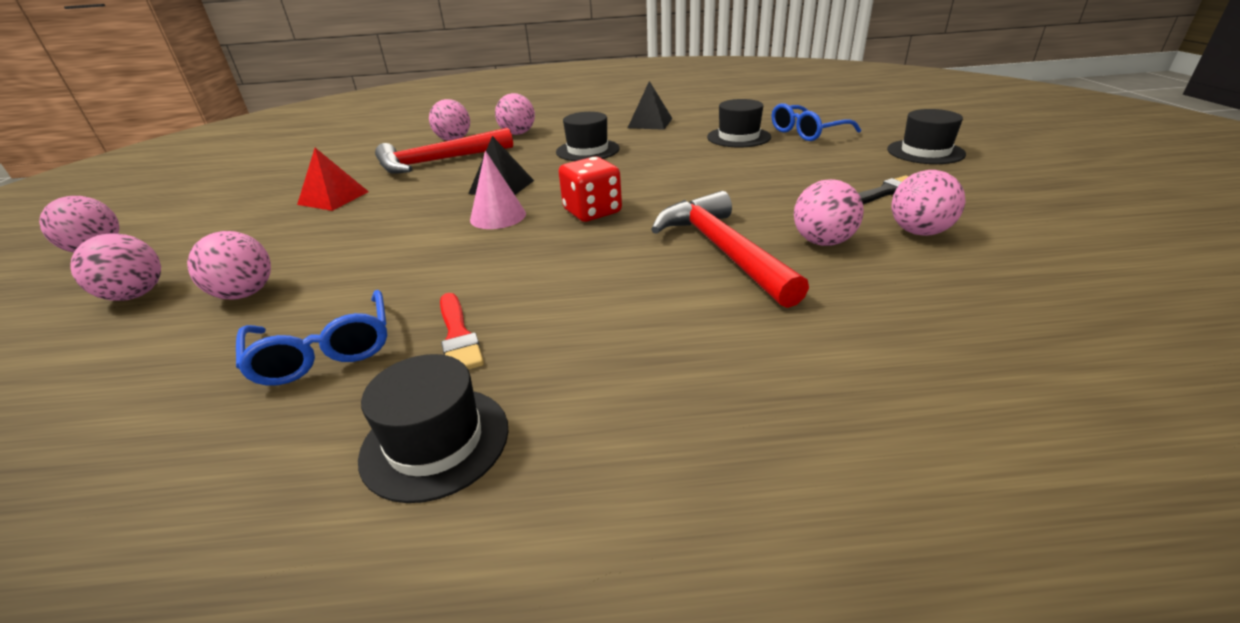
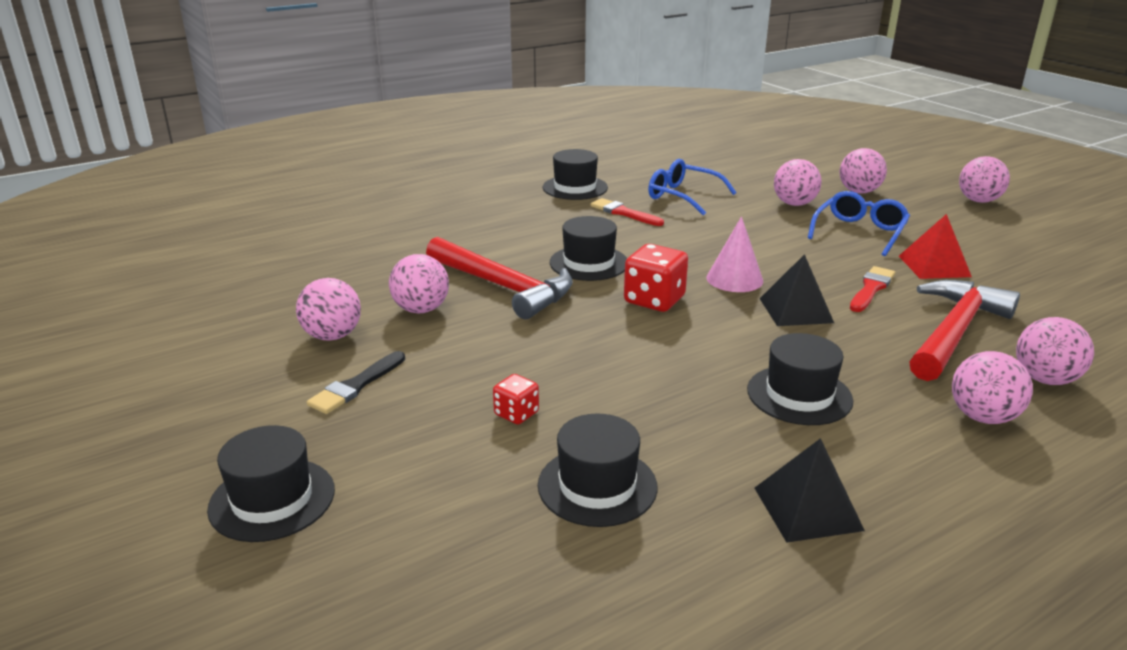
camera: 150 degrees right, 5 degrees down
(418, 191) = (871, 288): none -> red brush
(605, 260) = (589, 263): none -> black hat
(765, 164) = (516, 413): none -> red dice
(807, 132) = (478, 532): blue glasses -> blue glasses (859, 232)

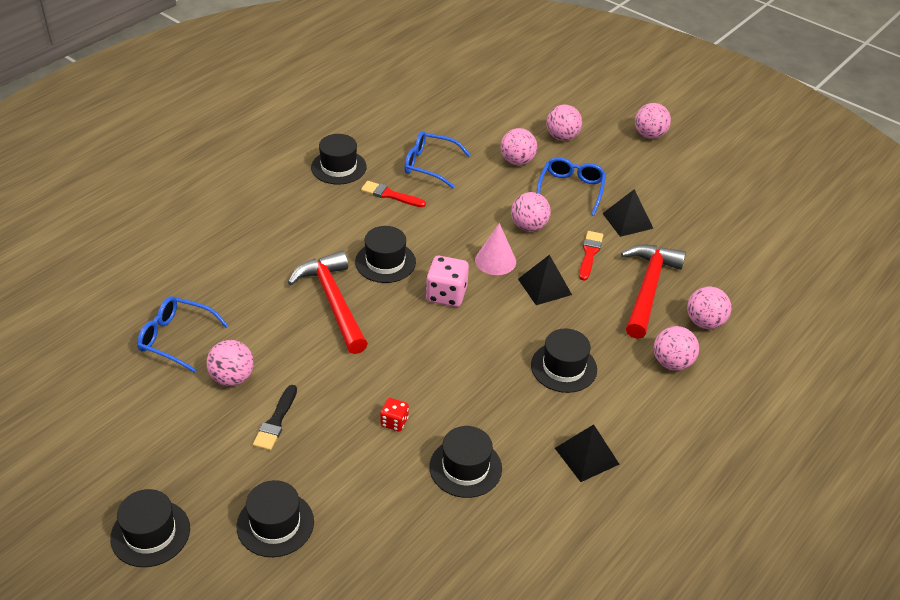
camera: 20 degrees left, 15 degrees up
(99, 475) = (150, 533): none -> black hat
(294, 292) = (176, 338): none -> blue glasses
(421, 309) = (283, 337): pink ball -> pink ball (529, 226)
(504, 287) = (333, 301): red hammer -> red hammer turned 135 degrees counterclockwise
(654, 300) = (446, 294): red dice -> pink dice
(934, 266) = (627, 221): red pyramid -> black pyramid

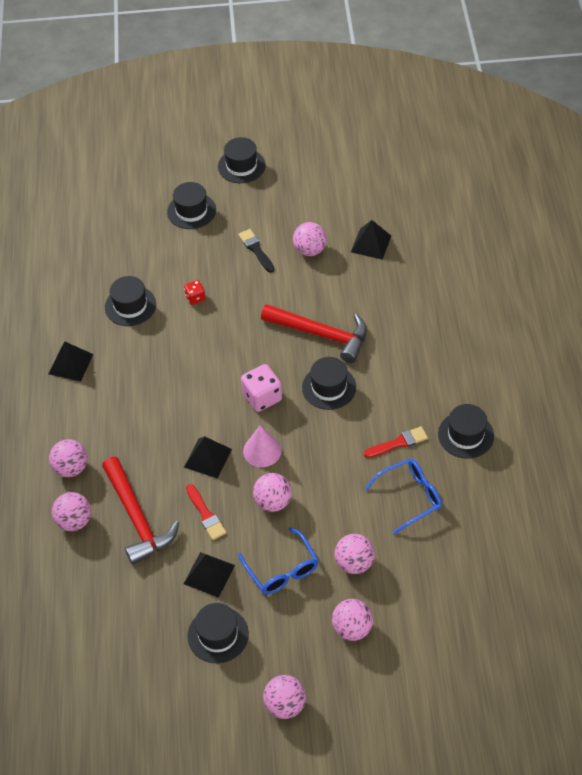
camera: 140 degrees right, 10 degrees up
(176, 338) = (371, 243): blue glasses -> black pyramid
(563, 367) = (136, 408): black hat -> black hat (218, 635)

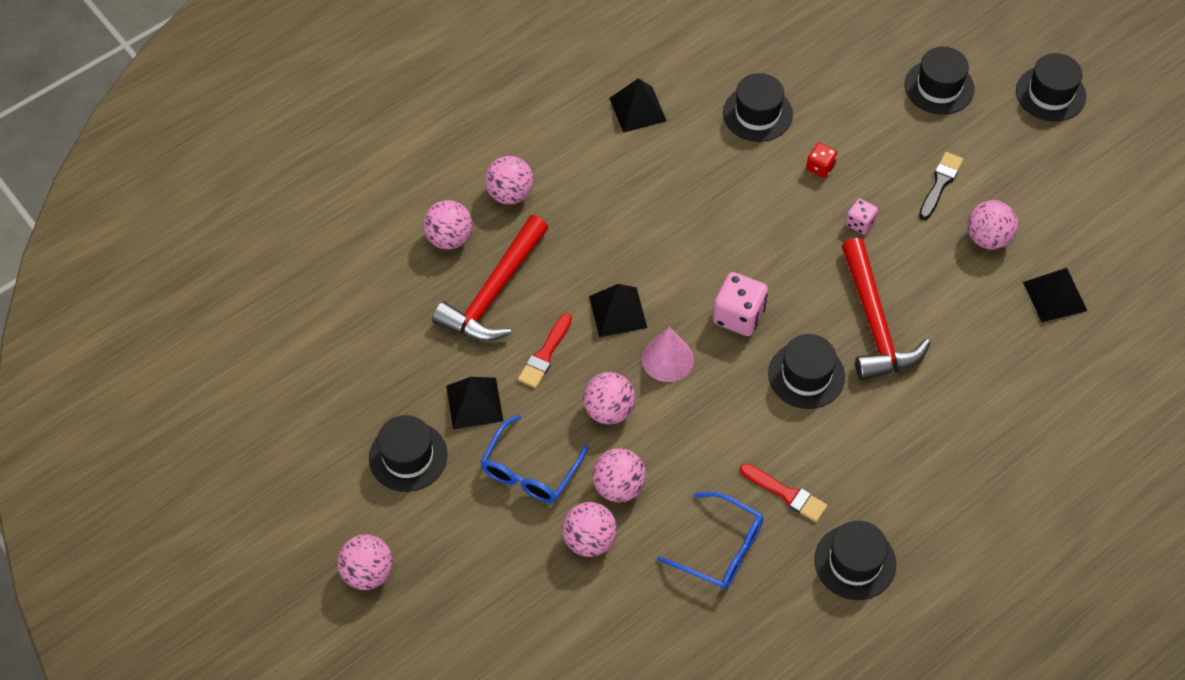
camera: 55 degrees right, 5 degrees up
(250, 302) = (860, 223): none -> pink dice
(352, 628) = (505, 586): pink ball -> pink ball (619, 486)

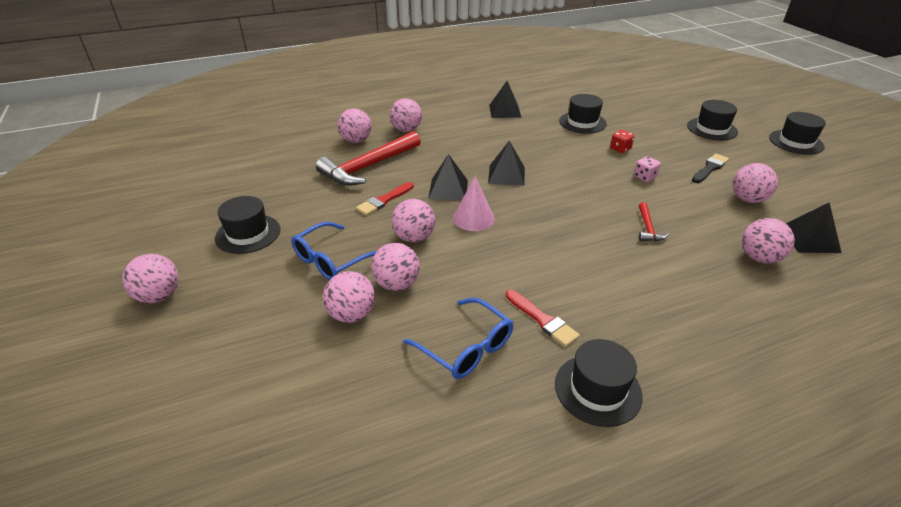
camera: 15 degrees right, 20 degrees down
(474, 403) = (317, 215): black pyramid -> black pyramid (506, 175)
(739, 316) = (538, 206): pink dice -> none
(806, 375) = (583, 247): black hat -> none
(875, 324) = (648, 228): red hammer -> red hammer, size x0.46
(1000, 342) = (759, 258): none -> pink ball

